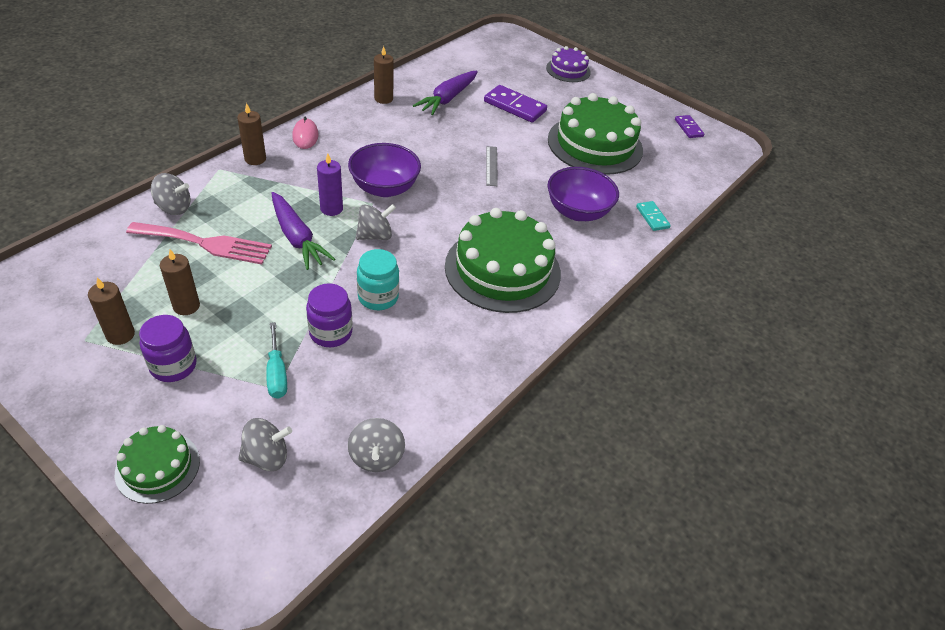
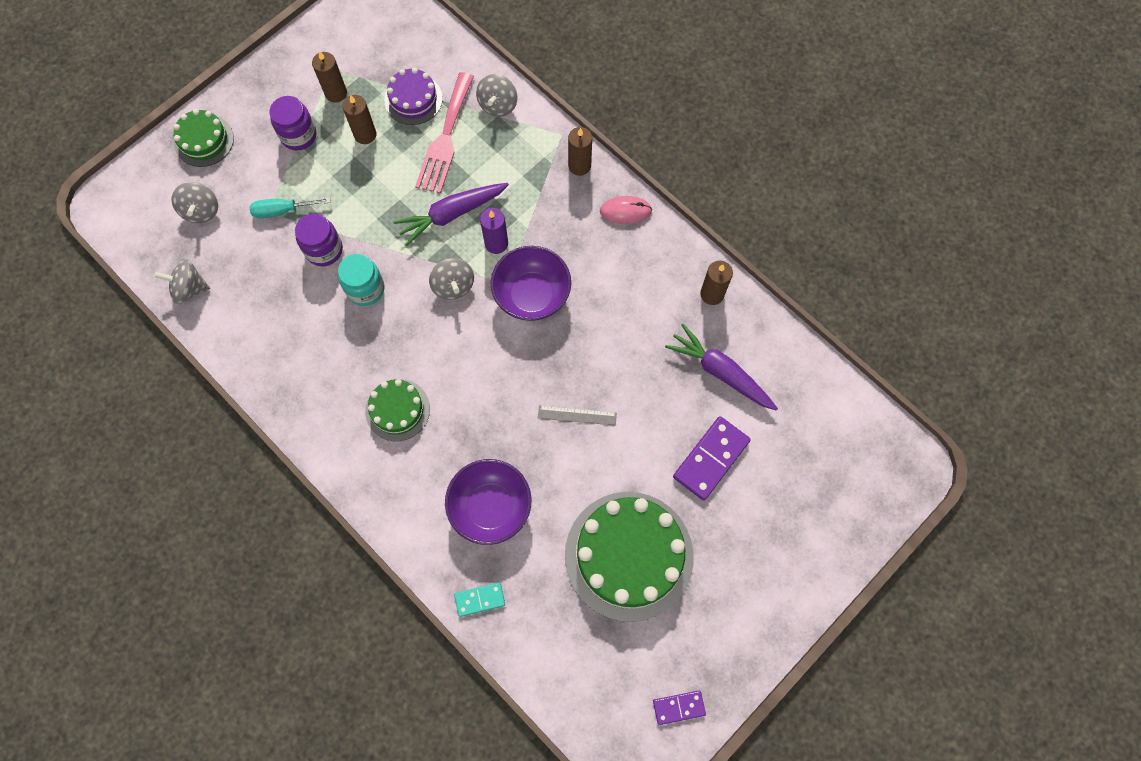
camera: 100 degrees right, 25 degrees up
(502, 269) = (397, 410): green cake -> green cake, size x0.52
(568, 70) = (818, 551): purple cake -> purple cake (413, 99)

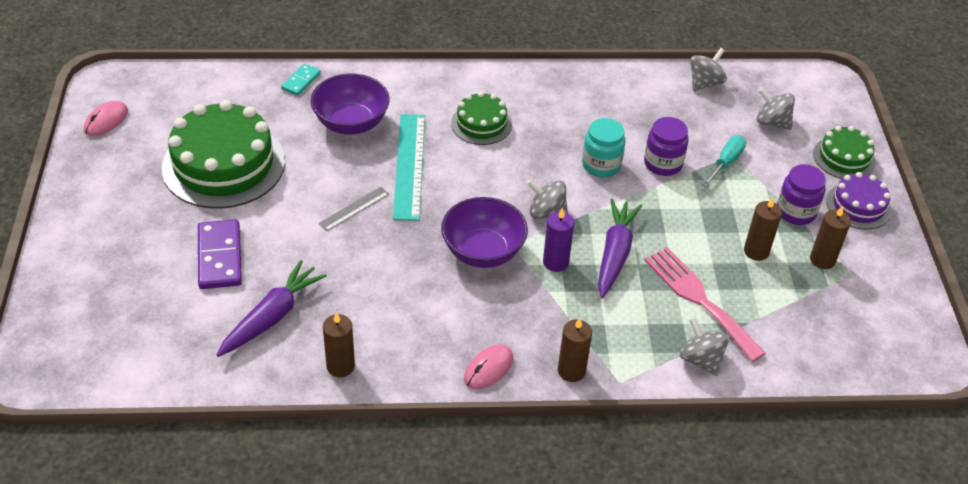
camera: 130 degrees right, 25 degrees down
(413, 99) = (766, 305): purple cake -> purple cake (858, 206)
(496, 419) = (409, 166): none -> turquoise ruler
(679, 707) = (106, 121): purple domino -> pink mouse
(720, 372) = (272, 316): purple carrot -> purple carrot turned 45 degrees counterclockwise

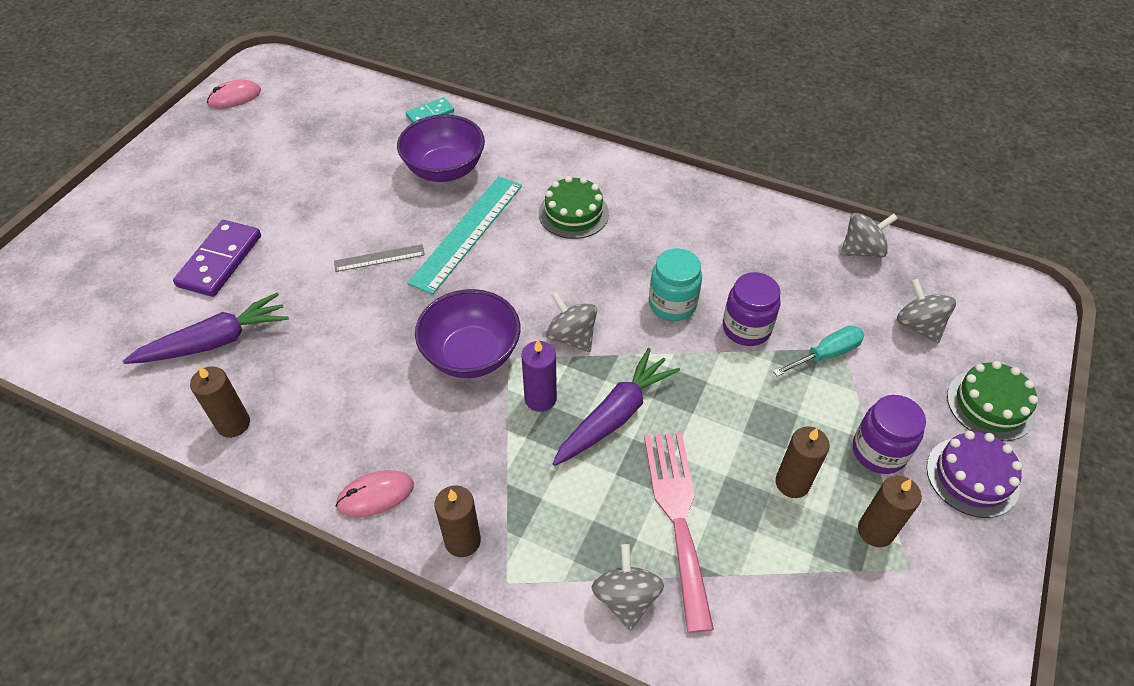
camera: 30 degrees right, 5 degrees up
(223, 164) = (297, 171): green cake -> none

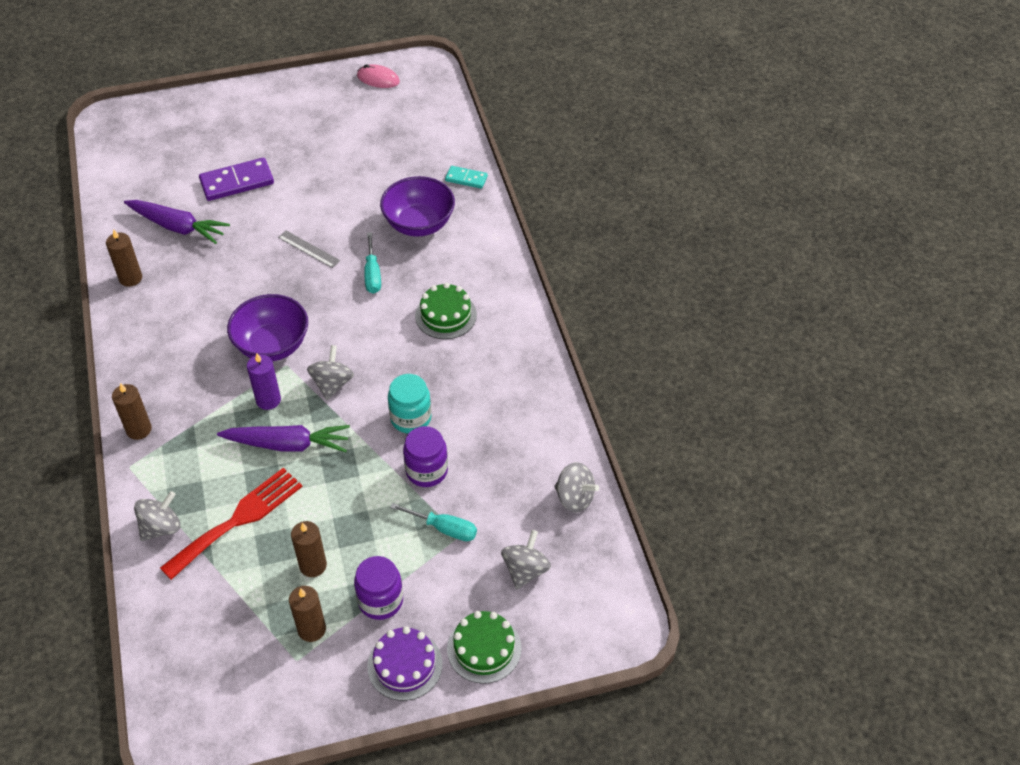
camera: 50 degrees right, 0 degrees up
(375, 495) = (136, 371): pink mouse -> none
(467, 232) = (372, 274): turquoise ruler -> turquoise screwdriver
(678, 516) = (238, 520): pink fork -> red fork

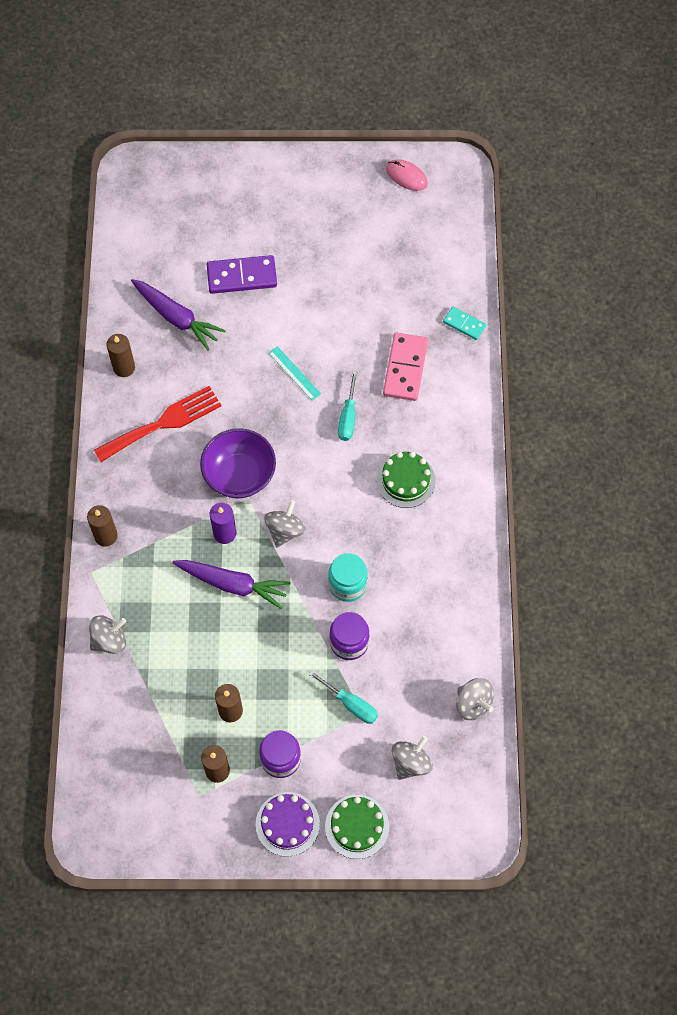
camera: 15 degrees right, 15 degrees up
(238, 520) = (176, 649): red fork -> red fork (163, 423)
(309, 249) = (294, 373): grey ruler -> turquoise ruler
(419, 224) = (405, 368): purple bowl -> pink domino

